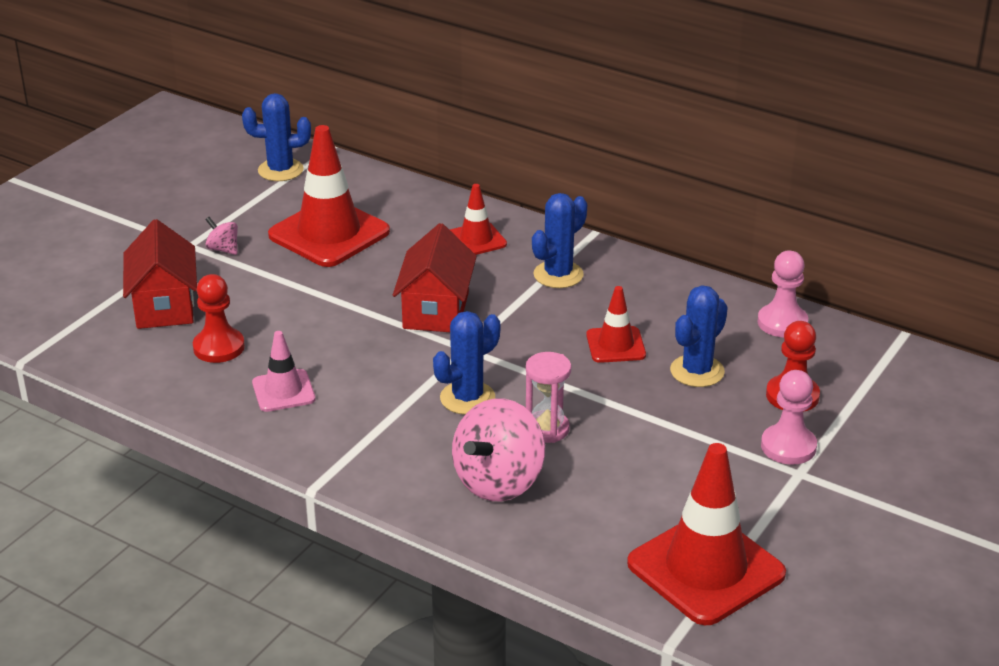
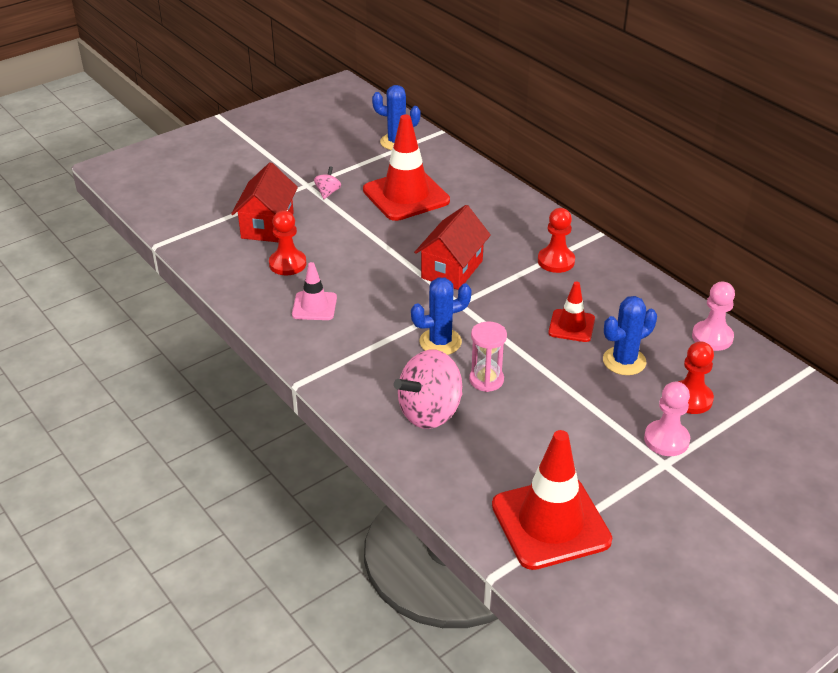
camera: 20 degrees right, 5 degrees up
(223, 249) = (328, 192): pink spinning top -> pink spinning top turned 45 degrees clockwise
(476, 240) = (509, 221): red traffic cone -> none
(558, 275) = (556, 261): blue cactus -> red pawn

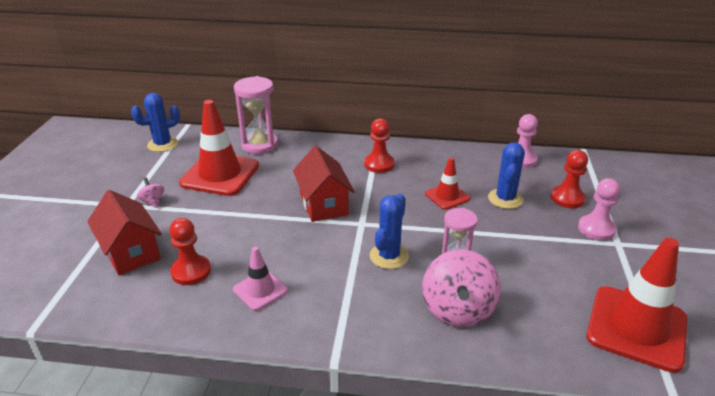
camera: 45 degrees left, 5 degrees down
(475, 184) = (260, 145): none -> pink hourglass

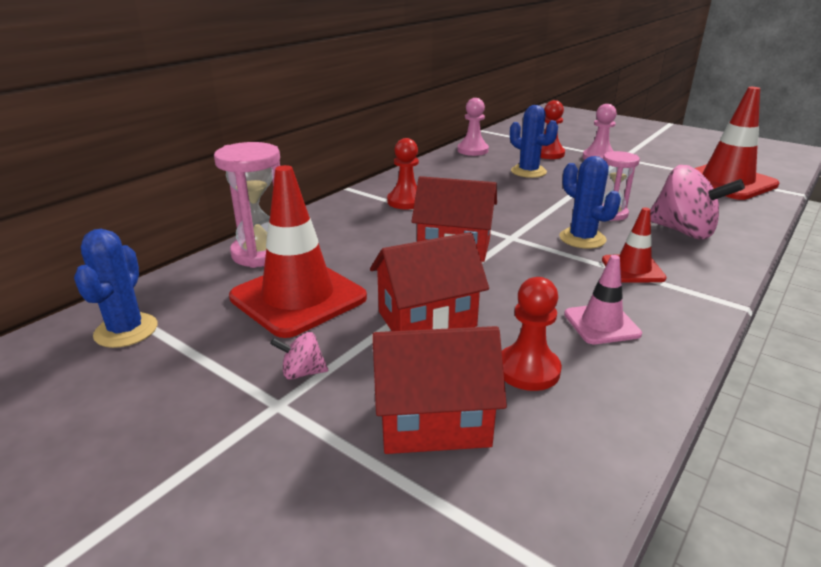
camera: 60 degrees left, 5 degrees down
(224, 222) = (427, 319): none -> red house
(447, 196) = (501, 190): red traffic cone -> red traffic cone (632, 269)

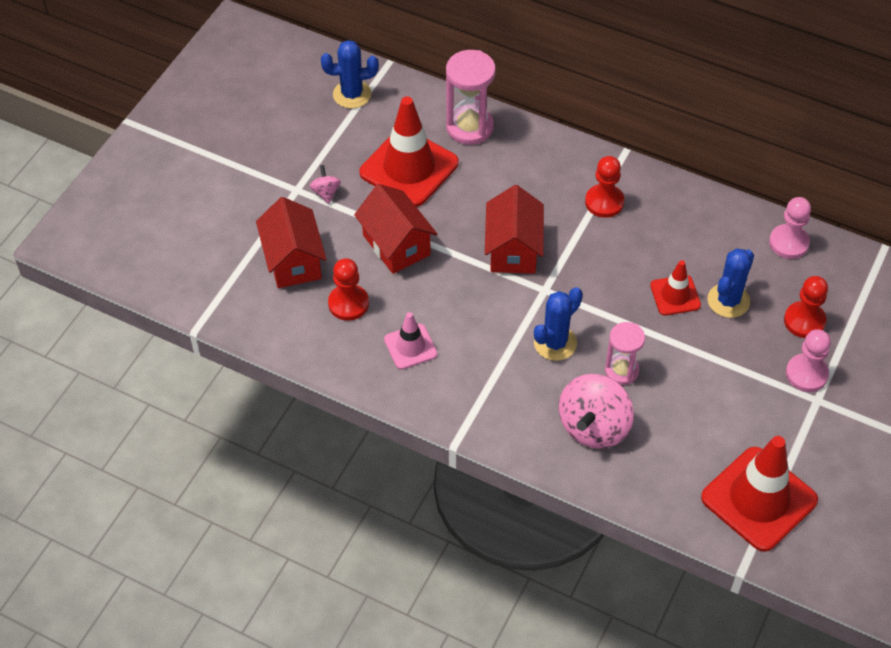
camera: 80 degrees right, 25 degrees up
(632, 269) = (502, 375): red traffic cone -> red traffic cone (675, 295)

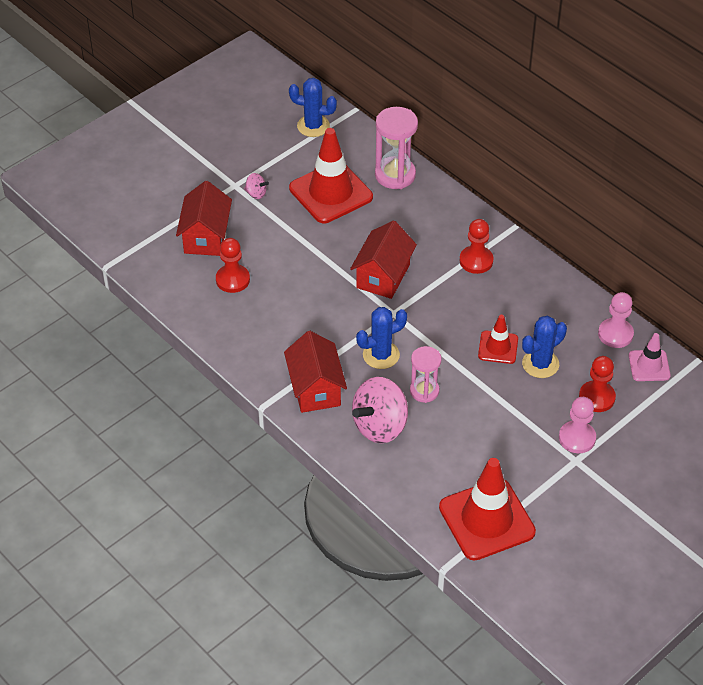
camera: 20 degrees right, 5 degrees down
(326, 192) = (256, 193): pink spinning top -> pink spinning top turned 105 degrees clockwise
(396, 245) = (292, 247): red house -> red house (315, 389)
(410, 347) = (265, 325): pink traffic cone -> pink traffic cone (649, 366)

